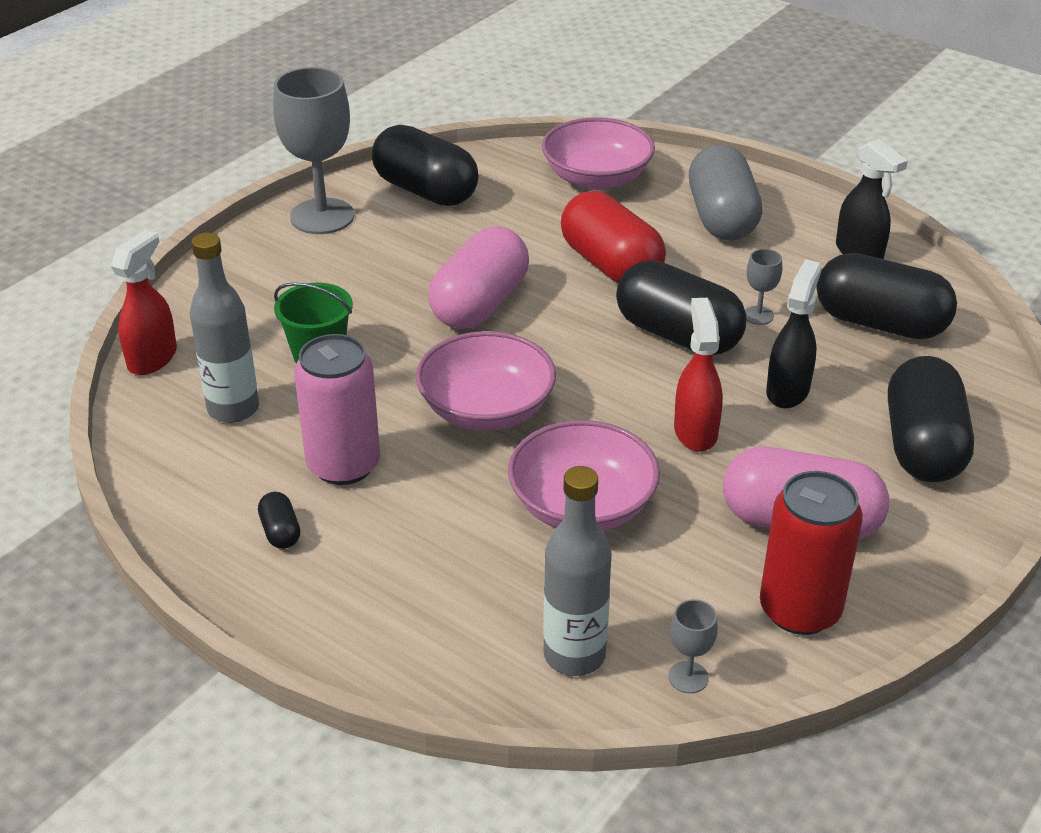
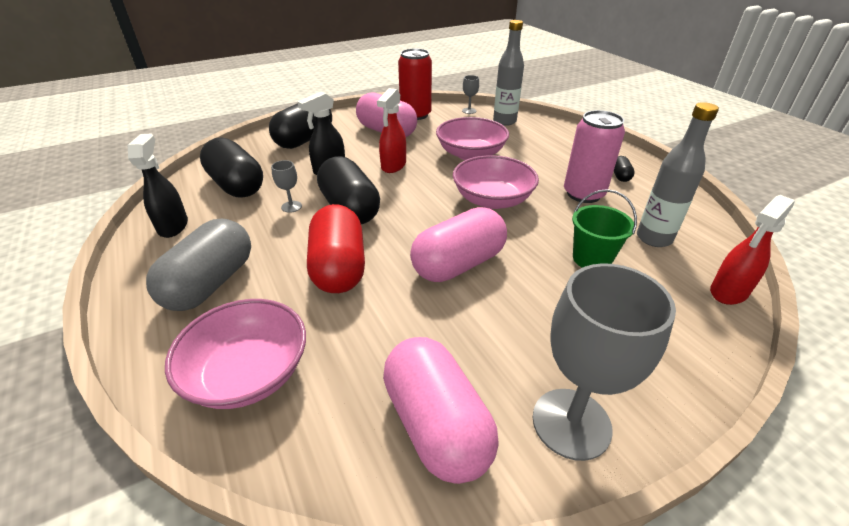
camera: 155 degrees left, 0 degrees up
(425, 191) = (436, 424): black capsule -> pink capsule

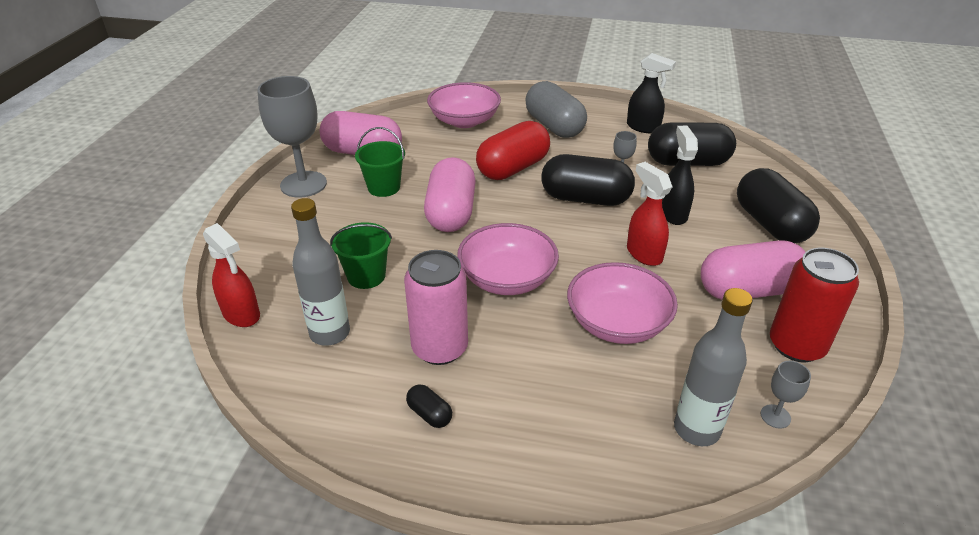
camera: 130 degrees right, 0 degrees up
(339, 267) = (513, 168): red capsule -> red capsule turned 75 degrees counterclockwise
(480, 338) = (384, 187): none -> green bucket
(728, 292) = (241, 314): red spray bottle -> red spray bottle turned 135 degrees clockwise

